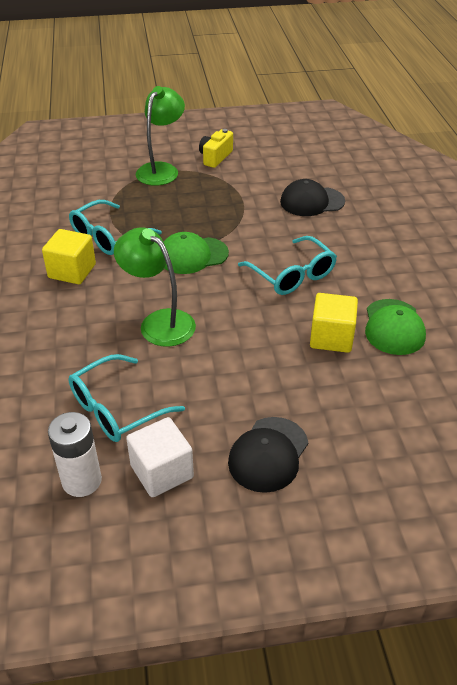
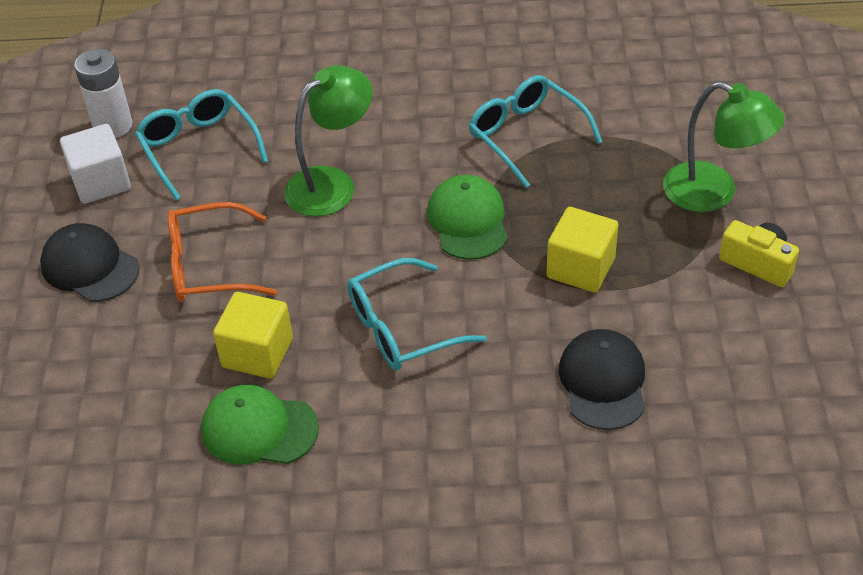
camera: 100 degrees right, 5 degrees up
(72, 271) = (452, 104): yellow cube -> yellow cube (580, 268)
(255, 377) = (208, 266): none -> orange glasses

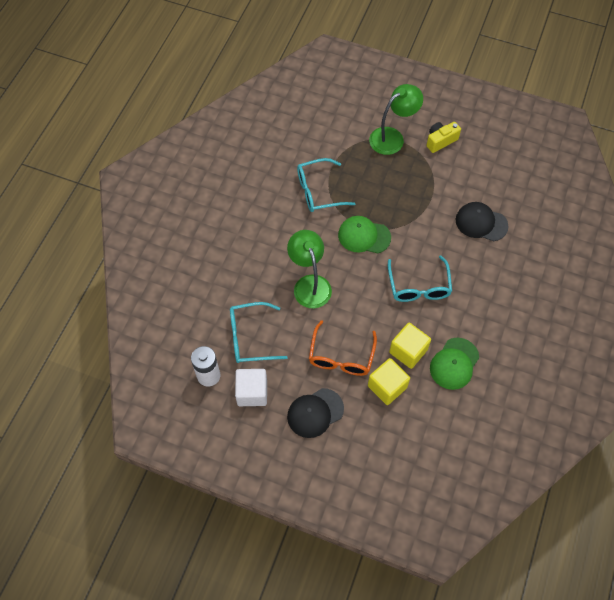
camera: 70 degrees left, 15 degrees up
(580, 268) = (414, 204): yellow cube -> yellow cube (387, 386)

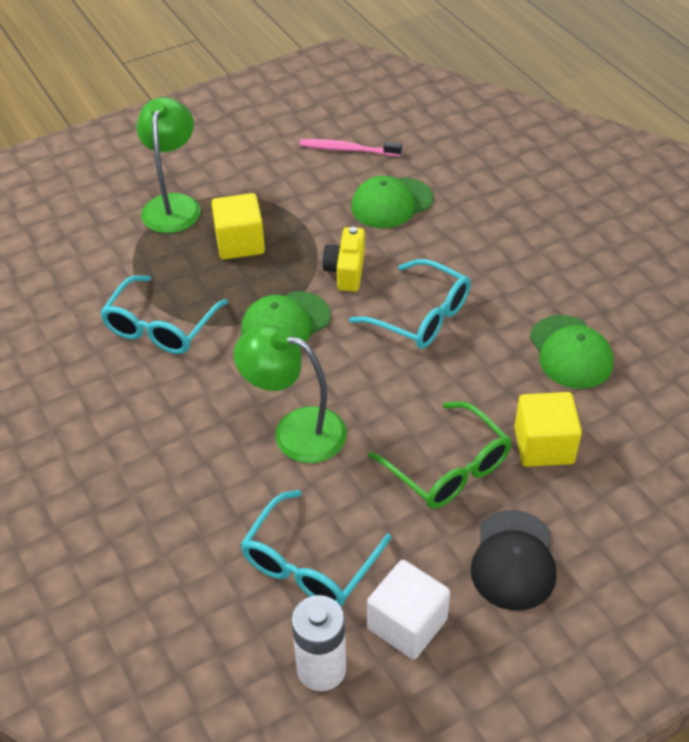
camera: 50 degrees left, 15 degrees down
(341, 357) = (449, 468): orange glasses -> green glasses
(408, 351) = (508, 388): yellow cube -> yellow cube (240, 243)
(440, 141) = (234, 167): yellow camera -> yellow camera (346, 271)
(481, 223) = (391, 203): black cap -> green cap
(500, 177) = (348, 149): none -> pink toothbrush

